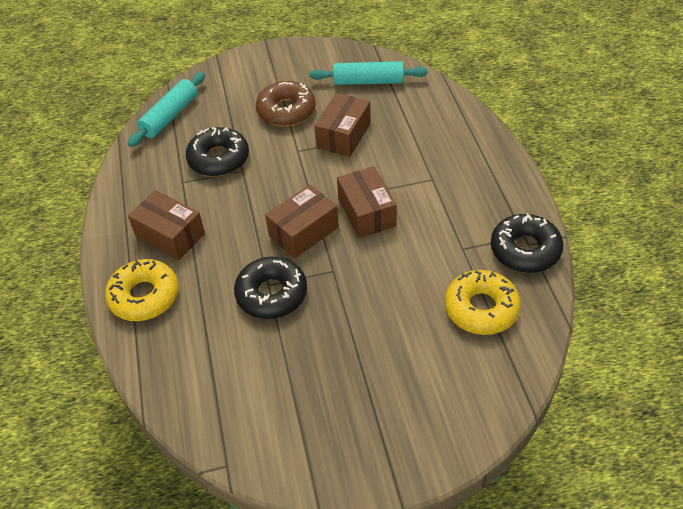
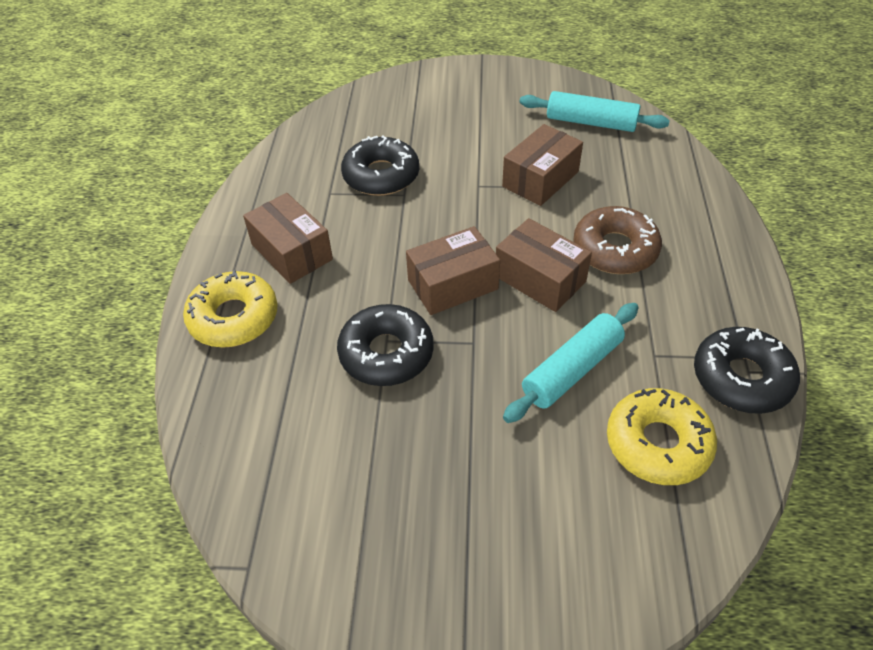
camera: 15 degrees right, 0 degrees up
(170, 116) = (343, 117): turquoise rolling pin -> turquoise rolling pin (572, 370)
(286, 111) = (480, 137): brown donut -> brown donut (615, 249)
(366, 212) = (540, 279): brown box -> brown box turned 45 degrees counterclockwise

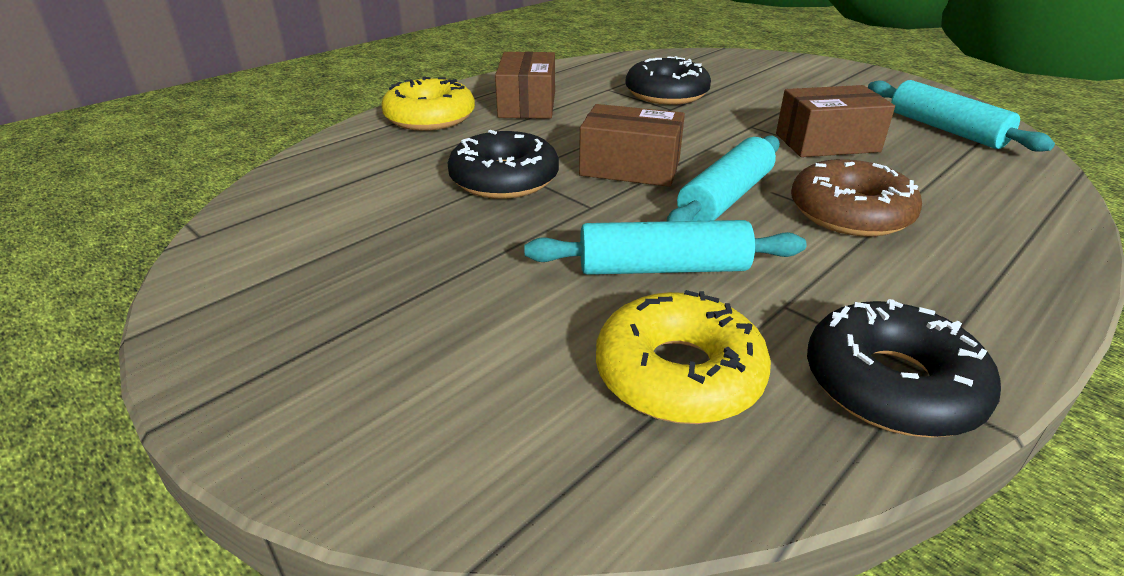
camera: 40 degrees right, 15 degrees down
(540, 279) = (726, 198): brown box -> turquoise rolling pin

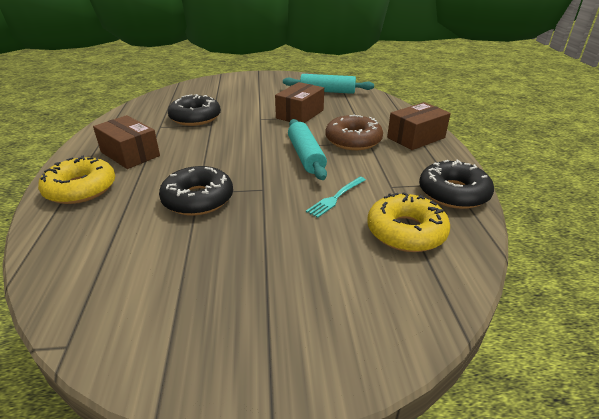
camera: 50 degrees left, 0 degrees up
(630, 168) = (246, 162): brown box -> brown box (416, 138)
(663, 268) = (336, 198): turquoise rolling pin -> turquoise fork

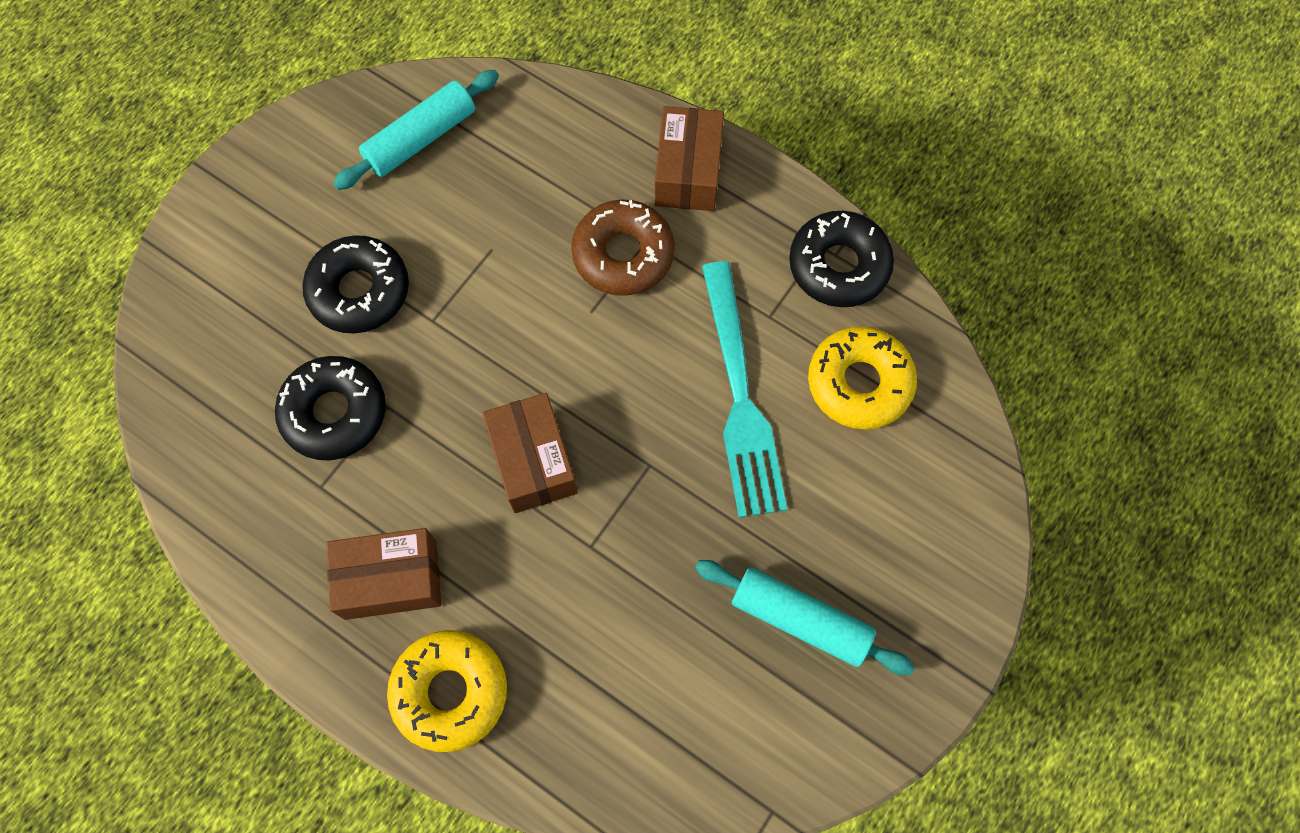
camera: 50 degrees left, 35 degrees up
(198, 199) = (608, 556): black donut -> black donut (359, 291)
(300, 114) = (471, 252): brown box -> brown box (533, 461)
(306, 156) = (612, 350): turquoise rolling pin -> turquoise rolling pin (800, 619)
(336, 198) = (740, 398): turquoise fork -> turquoise fork, size x2.12

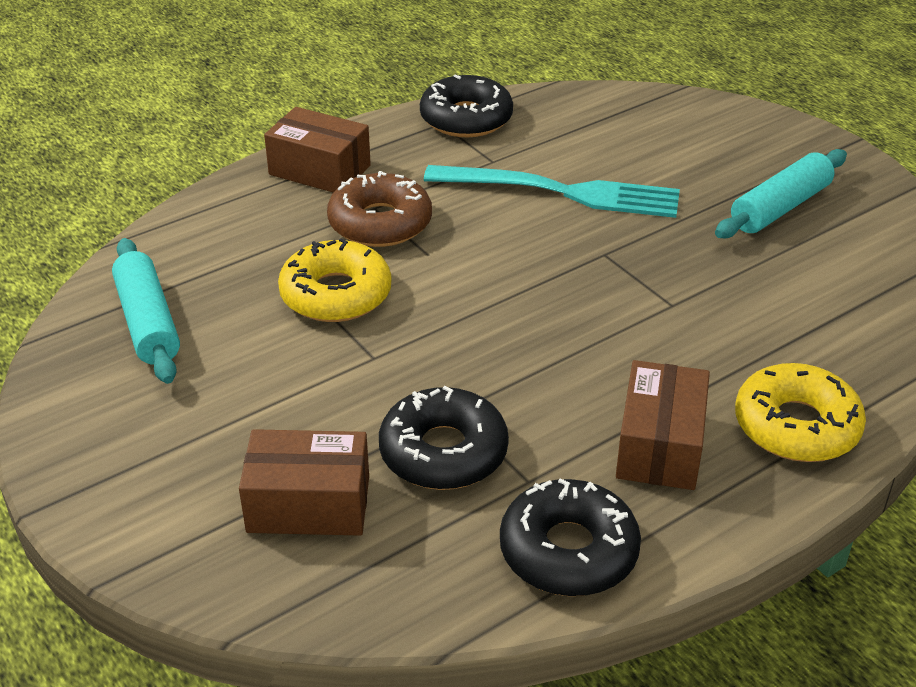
camera: 70 degrees left, 30 degrees down
(359, 291) = (303, 404): black donut -> black donut (568, 551)
(533, 461) = (568, 321): brown box -> brown box (308, 504)
(859, 383) = (579, 133): yellow donut -> yellow donut (336, 294)

